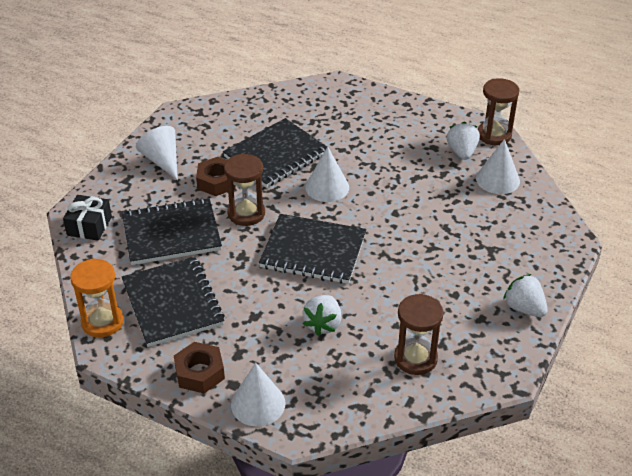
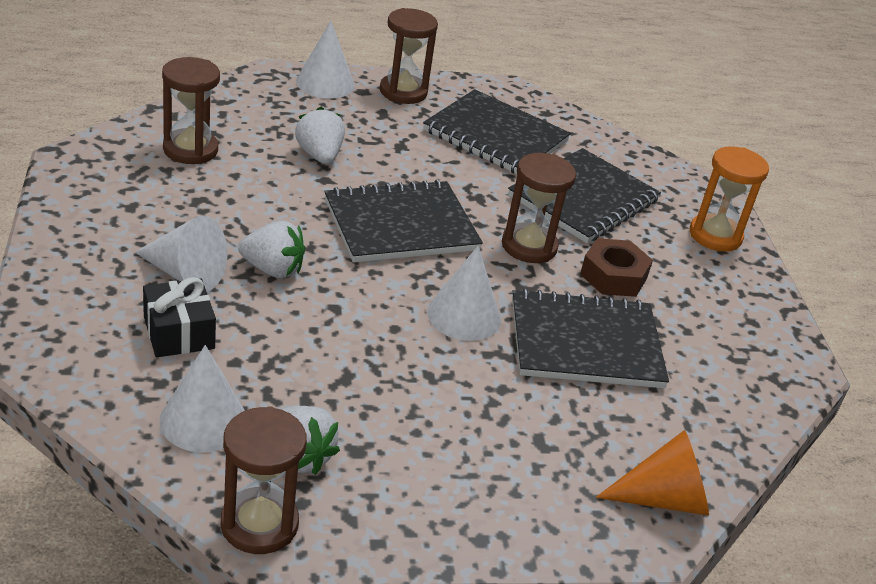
camera: 140 degrees right, 5 degrees down
(89, 226) = (678, 182): black gift -> black gift (179, 332)
(102, 322) = (540, 107): orange hourglass -> orange hourglass (715, 236)
(162, 160) = (715, 283): white cone -> white cone (185, 274)
(200, 373) = (403, 92): brown nut -> brown hourglass
(276, 155) = (585, 343): black notebook -> black notebook turned 75 degrees clockwise
(315, 92) = (663, 498): none -> orange cone
(524, 308) = (76, 231): white strawberry -> white strawberry (273, 269)

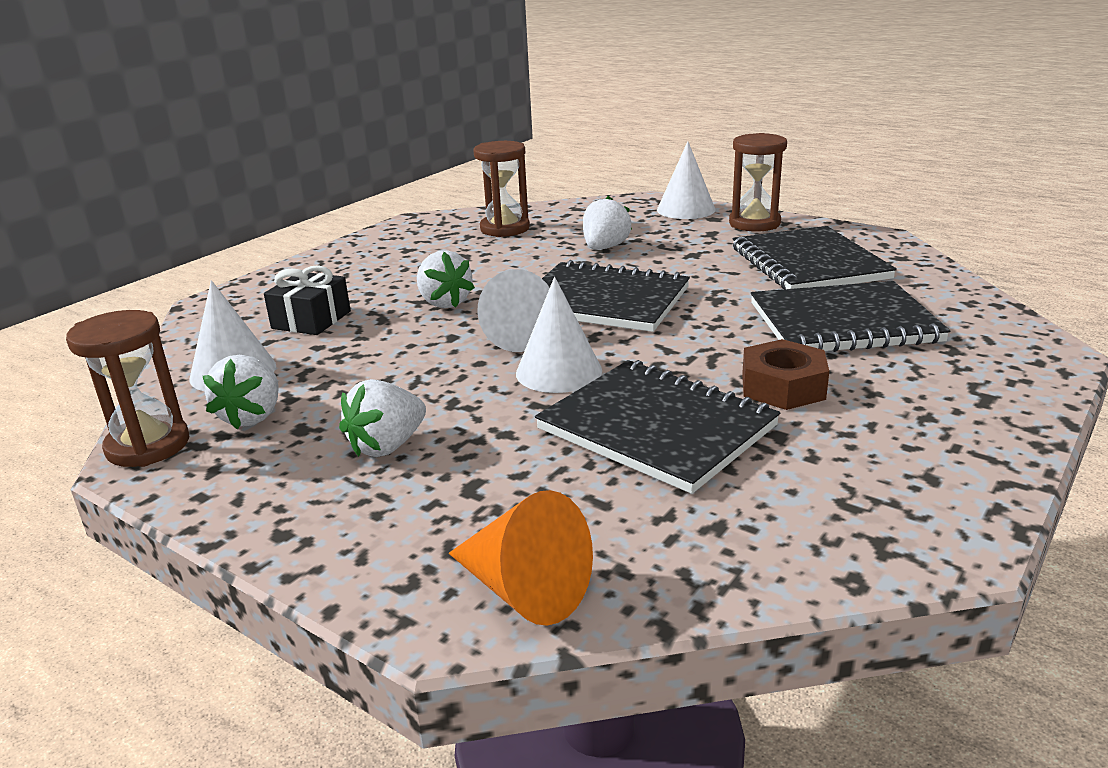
camera: 50 degrees right, 10 degrees down
(185, 274) = (376, 290): white cone -> white cone (512, 336)
(443, 436) = (387, 446): none -> white strawberry
(529, 246) = (715, 342): brown hourglass -> none
(715, 236) = (992, 388): orange hourglass -> none

